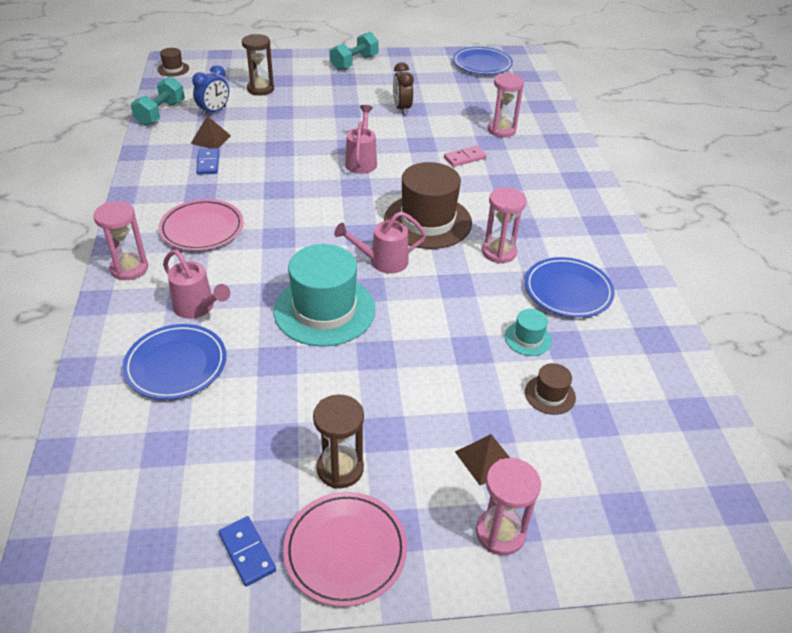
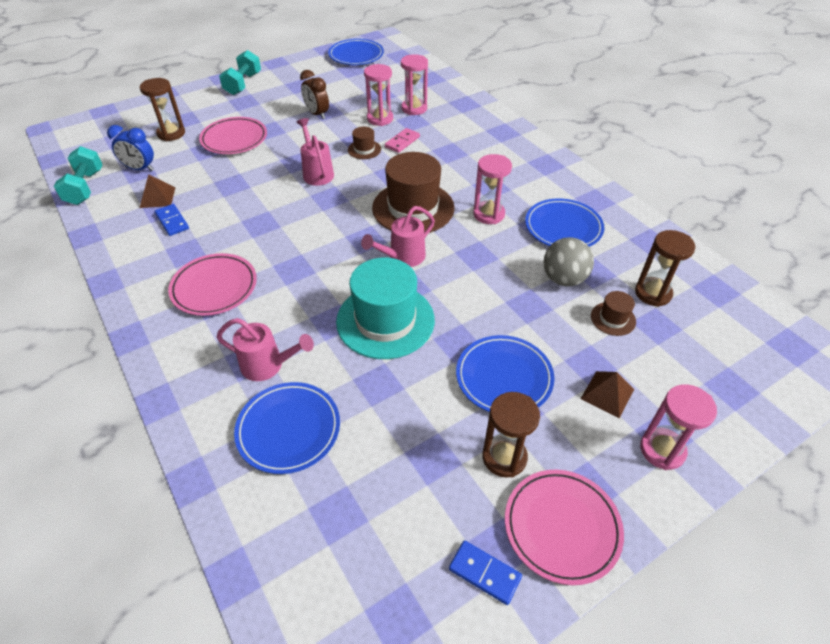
camera: 25 degrees left, 5 degrees up
(129, 268) = (169, 354): pink hourglass -> pink hourglass (380, 119)
(173, 69) = (65, 139): brown hat -> brown hat (364, 149)
(214, 111) = (140, 169): blue clock -> blue clock turned 90 degrees clockwise
(310, 109) = (234, 139): none -> pink plate
(395, 402) = (504, 377): none -> blue plate
(528, 338) = (563, 279): turquoise hat -> grey ball
(615, 388) = (653, 293): none -> brown hourglass

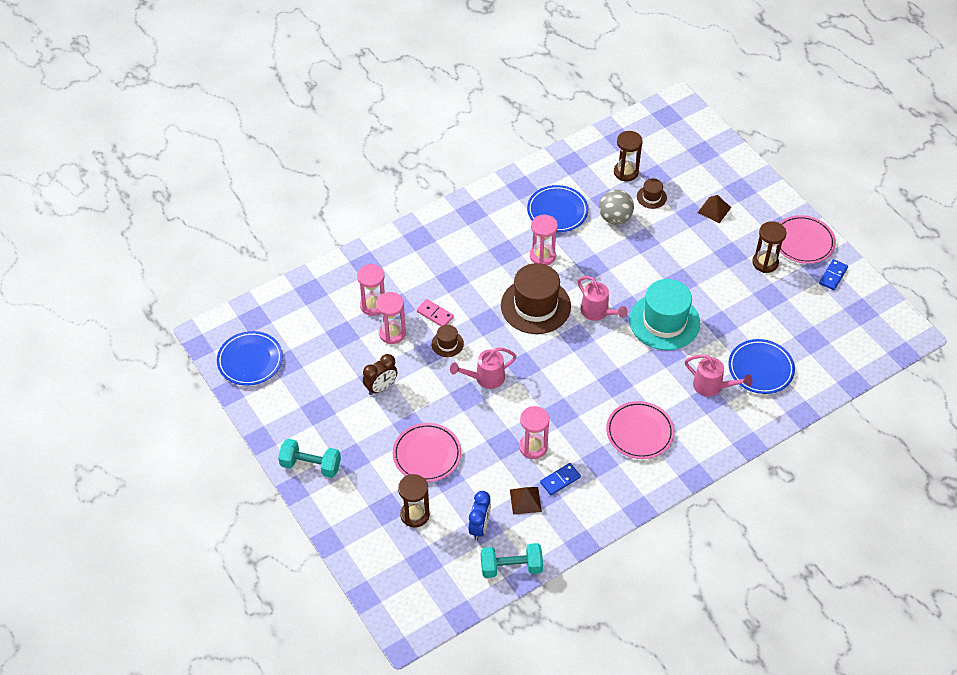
camera: 90 degrees left, 5 degrees up
(268, 365) = (712, 386): pink watering can -> pink watering can turned 105 degrees clockwise
(504, 377) = (707, 258): blue plate -> none
(662, 450) = (750, 192): pink hourglass -> pink hourglass (533, 447)

